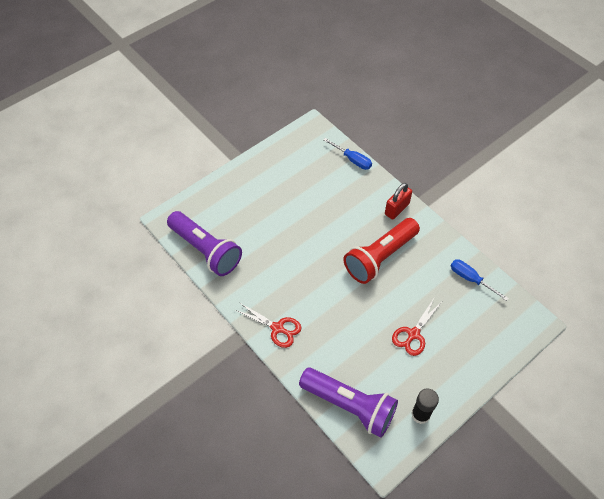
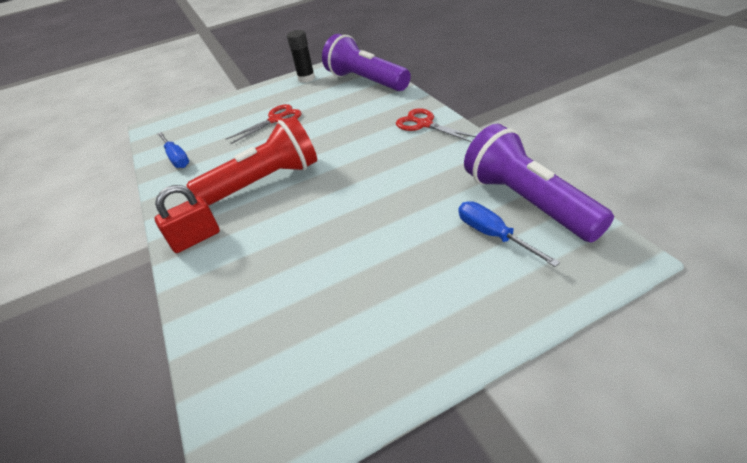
camera: 160 degrees left, 15 degrees down
(352, 160) = (205, 339): blue screwdriver -> blue screwdriver (493, 235)

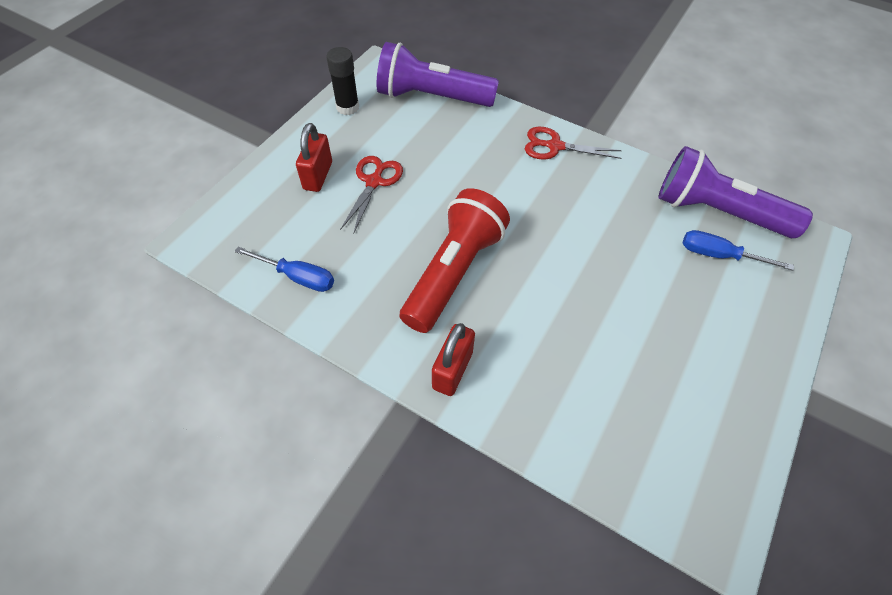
camera: 40 degrees left, 15 degrees up
(248, 110) = (318, 176): none -> red padlock

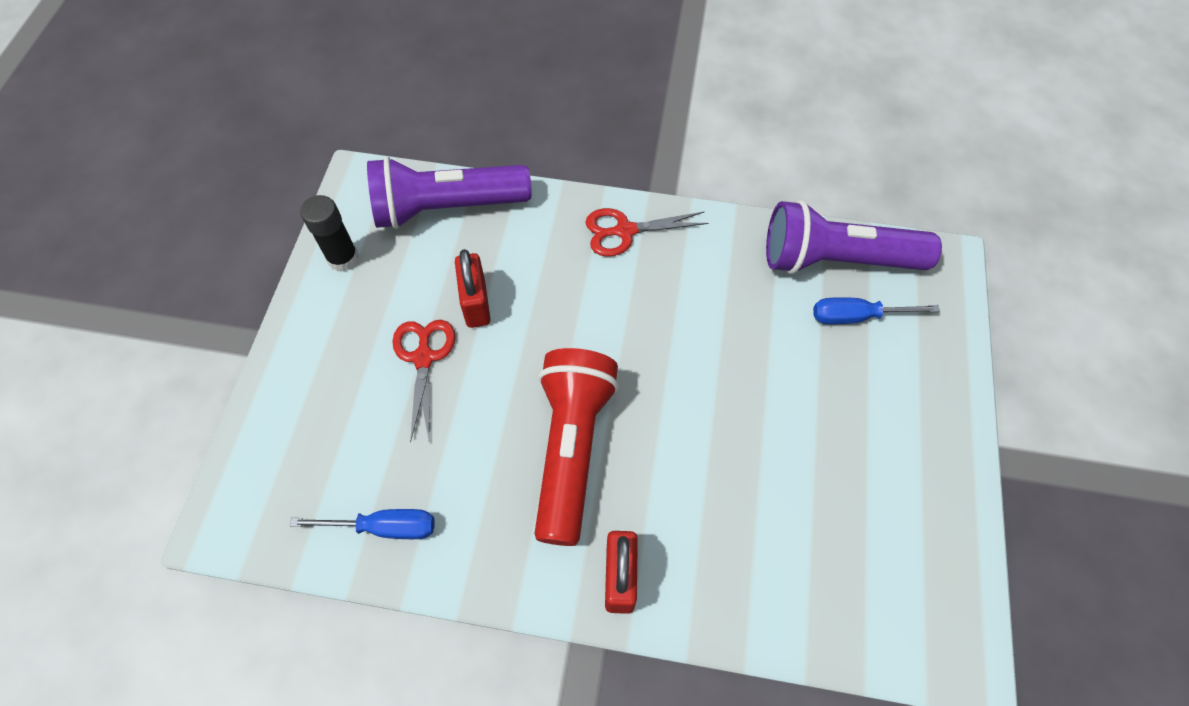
camera: 20 degrees left, 5 degrees up
(318, 176) = (347, 374): red padlock -> red padlock (476, 303)

